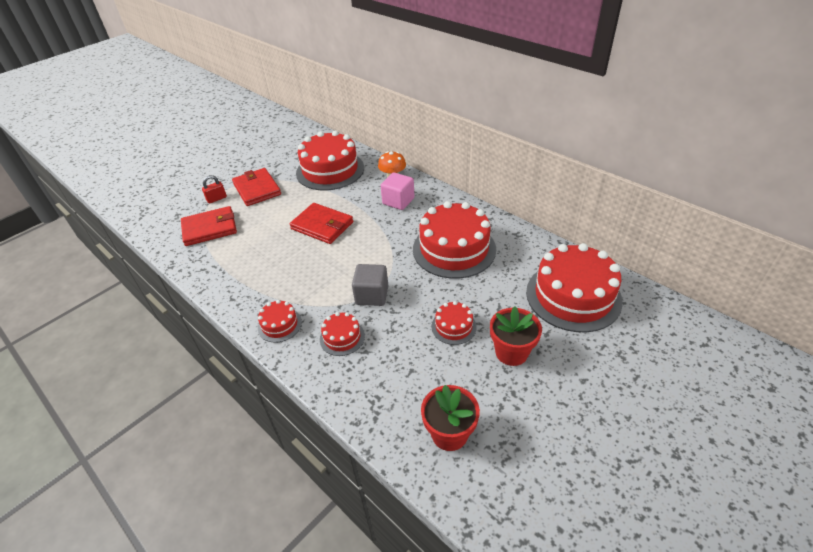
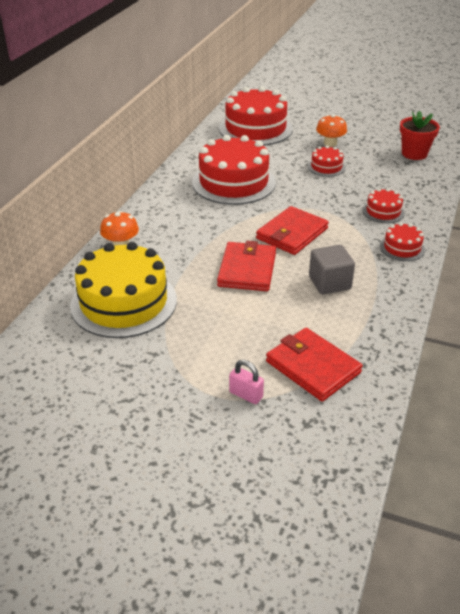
camera: 115 degrees left, 5 degrees down
(216, 199) = (246, 395): red padlock -> pink padlock
(257, 189) = (201, 359): red wallet -> red wallet (292, 233)
(330, 170) = (124, 302): red cake -> yellow cake
(372, 295) = (325, 210): grey cube -> grey cube (329, 283)
(398, 201) = (172, 229): pink cube -> none
(511, 352) = (330, 143): red flower pot -> orange mushroom

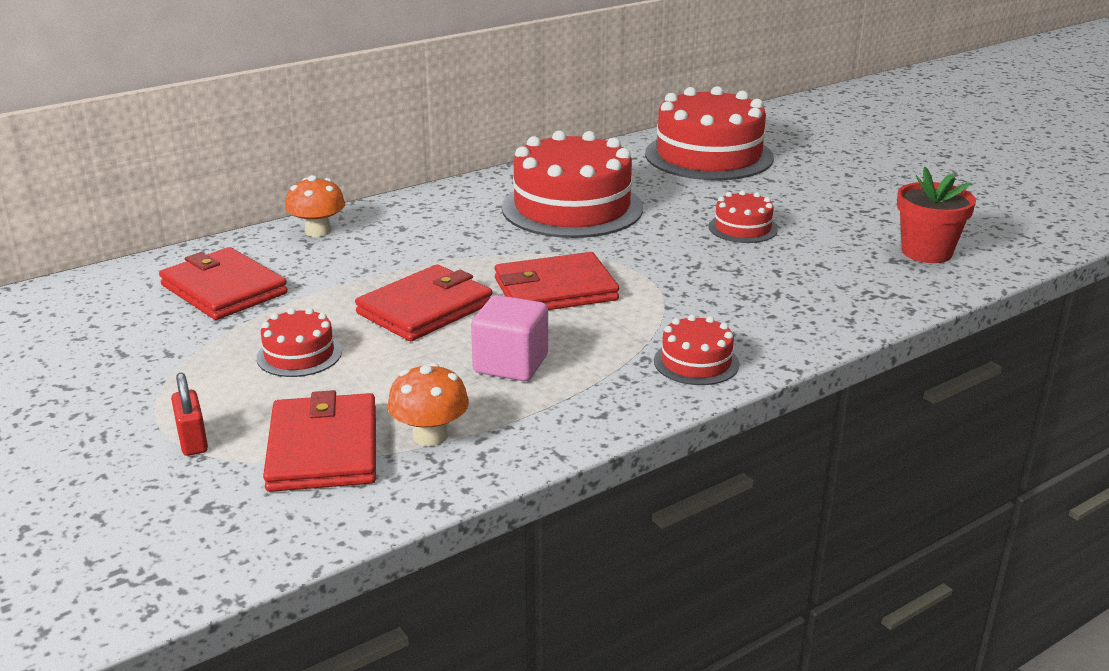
camera: 35 degrees right, 10 degrees down
(124, 302) = (224, 289): yellow cake -> red wallet
(246, 395) = (193, 441): pink padlock -> red padlock
(329, 283) = (511, 364): grey cube -> pink cube
(330, 143) = (798, 202): orange mushroom -> orange mushroom (430, 436)
(383, 211) = (742, 308): red cake -> red cake (299, 355)

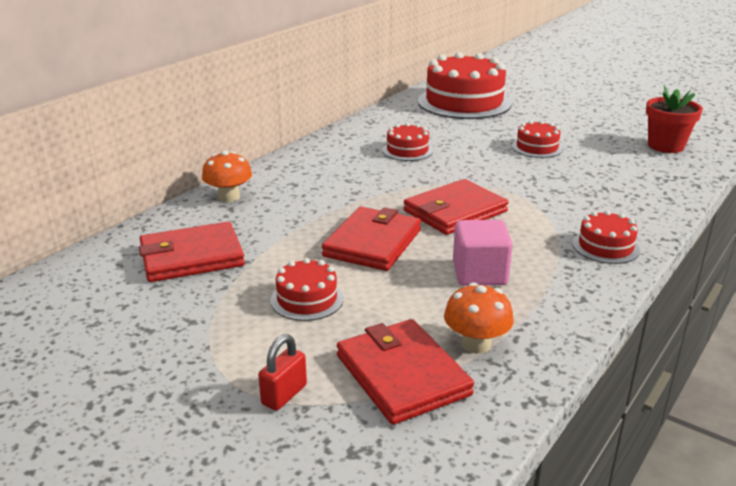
camera: 20 degrees left, 0 degrees up
(193, 441) = (284, 395): red padlock -> red padlock turned 75 degrees clockwise
(224, 289) = (191, 257): red wallet -> red wallet turned 45 degrees counterclockwise
(572, 208) = (407, 150): red cake -> red cake, size x0.47

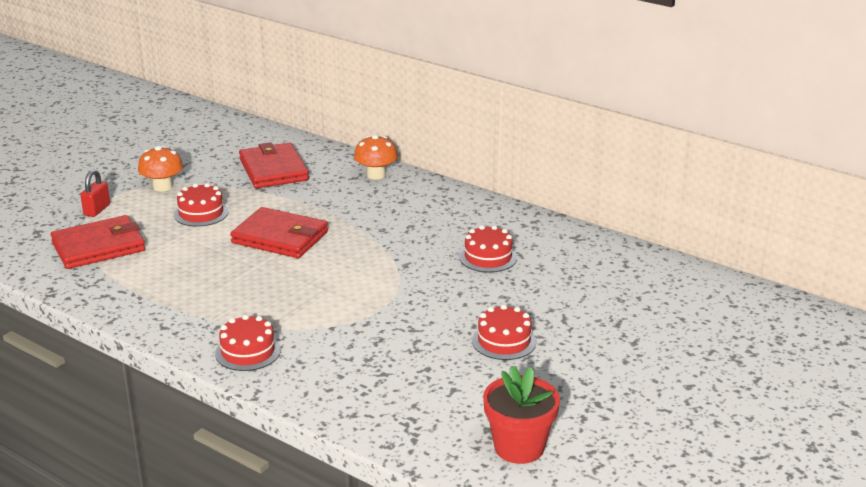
camera: 90 degrees right, 0 degrees up
(284, 395) = (97, 210): red padlock -> red padlock turned 75 degrees clockwise
(455, 211) = (334, 277): red wallet -> none
(464, 102) = (665, 301): red cake -> none
(476, 344) = (121, 274): orange mushroom -> orange mushroom (162, 187)
(479, 274) = (216, 282): pink cube -> none

